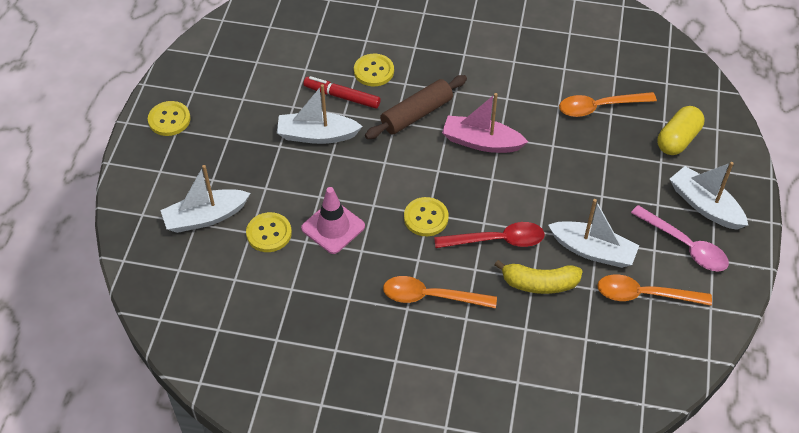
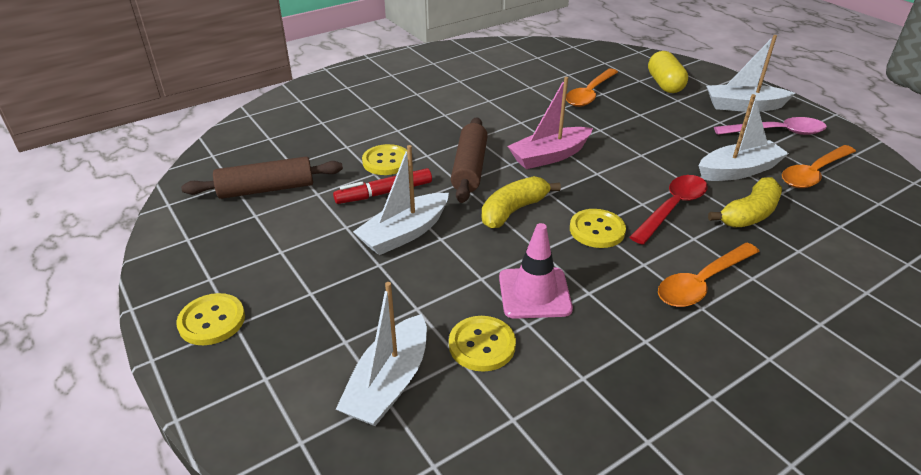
camera: 45 degrees left, 15 degrees down
(282, 45) = (267, 189): none -> brown rolling pin
(397, 166) = (513, 210): none -> yellow banana

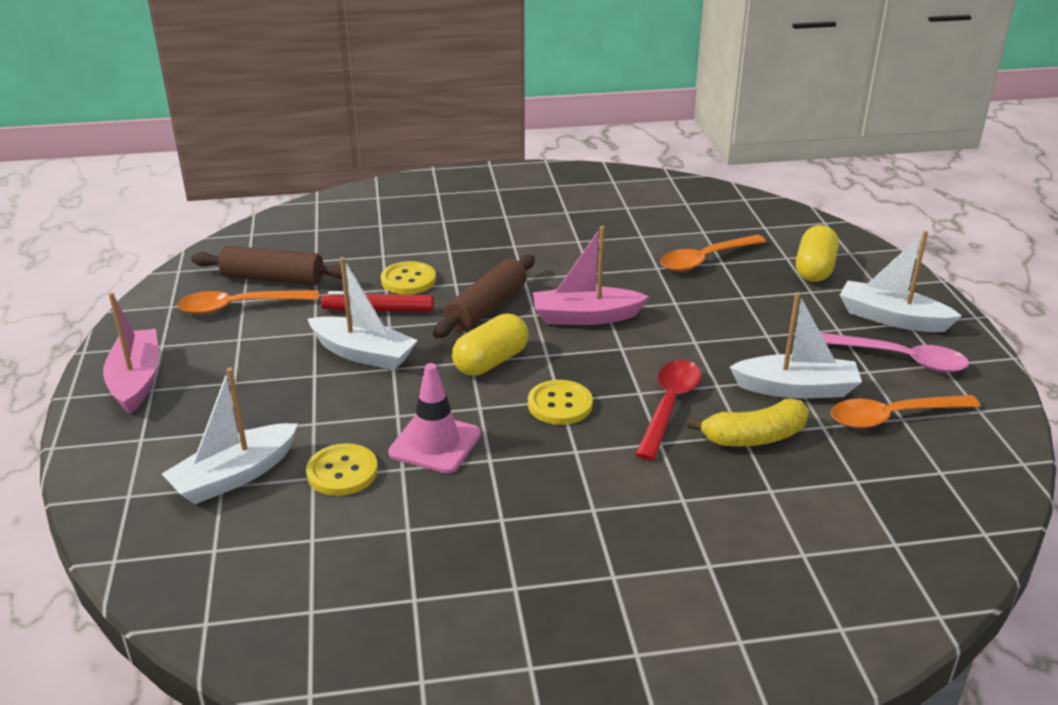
camera: 25 degrees right, 5 degrees down
(212, 321) = (136, 380): yellow button -> pink boat
(404, 233) = (363, 353): white boat -> white boat turned 135 degrees counterclockwise
(513, 210) = (491, 361): yellow banana -> yellow capsule
(672, 208) = (669, 406): red spoon -> red spoon turned 45 degrees counterclockwise
(702, 283) = (619, 487): orange spoon -> orange spoon (239, 307)

